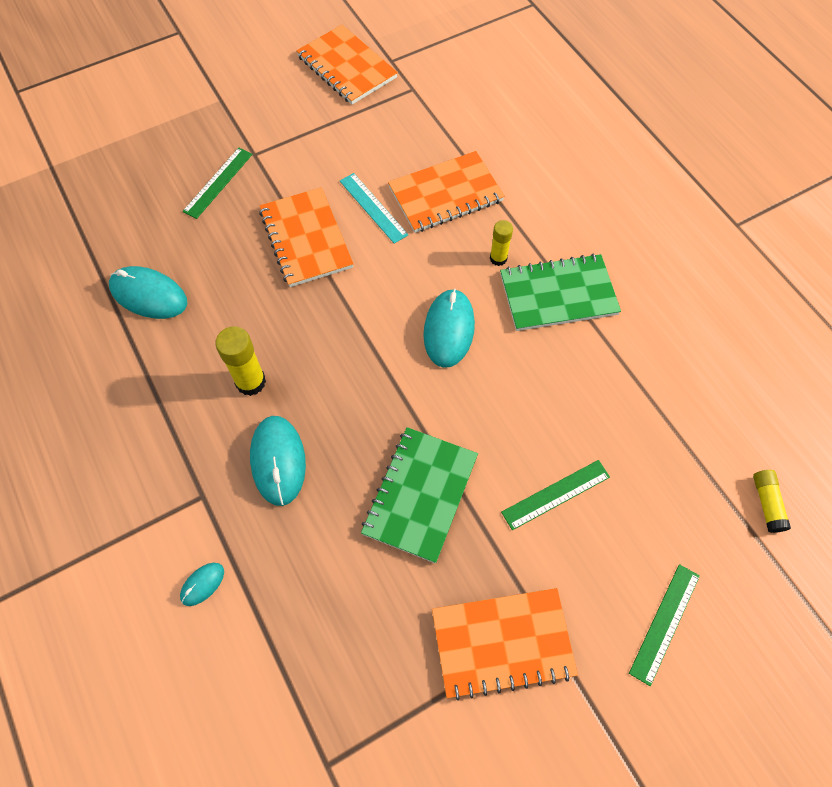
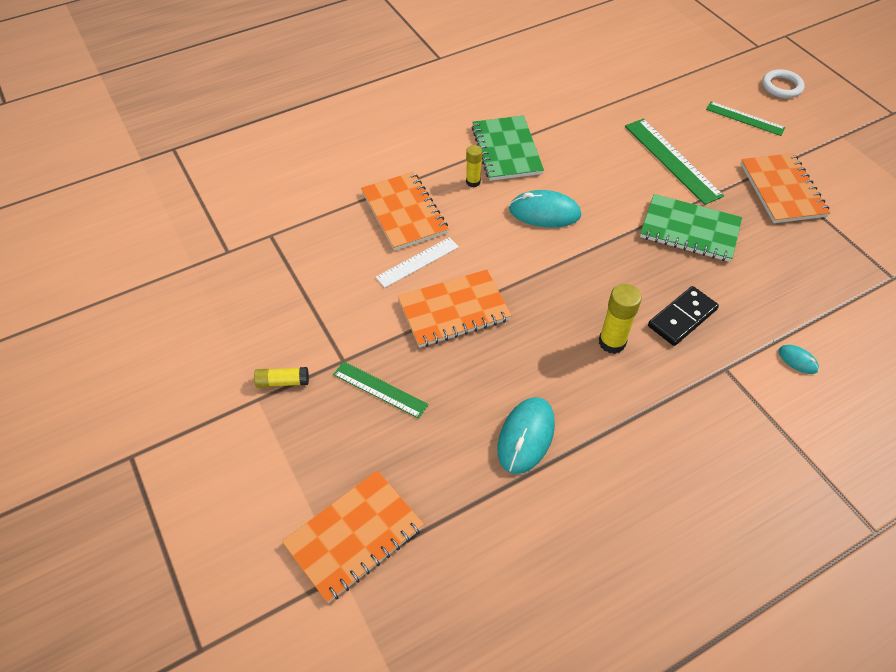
camera: 90 degrees left, 10 degrees down
(278, 461) = (682, 317): turquoise mouse -> black domino
(347, 67) = (229, 287): orange notebook -> orange notebook (354, 536)
(373, 208) = (418, 262): turquoise ruler -> white ruler
(555, 494) = (672, 160): green ruler -> green ruler, size x1.59
(762, 709) = (781, 87): none -> white ring
(767, 503) = (655, 70): yellow glue stick -> yellow glue stick (283, 382)

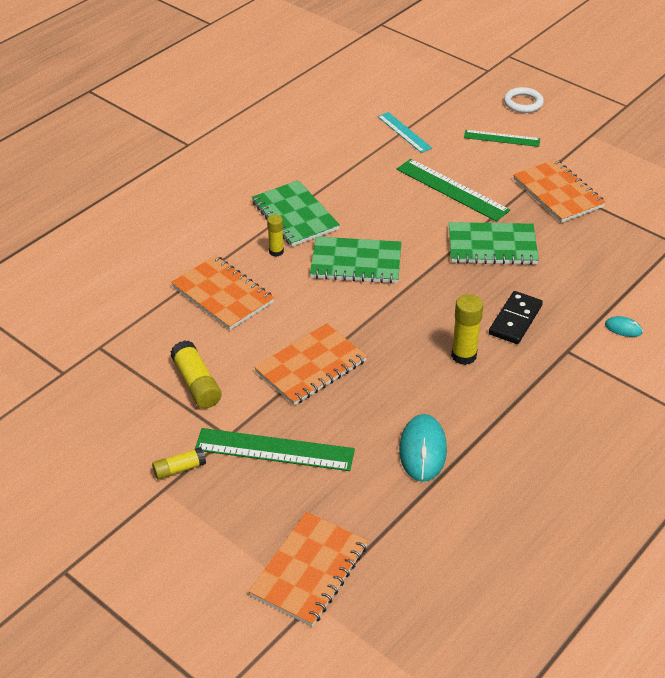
camera: 20 degrees left, 10 degrees down
(339, 297) = (196, 383): none -> yellow glue stick
(380, 389) = (274, 449): green ruler -> green ruler, size x1.59
(418, 262) = (257, 334): white ruler -> none
(544, 212) = (356, 262): turquoise mouse -> green notebook
(648, 90) = (404, 132): none -> turquoise ruler

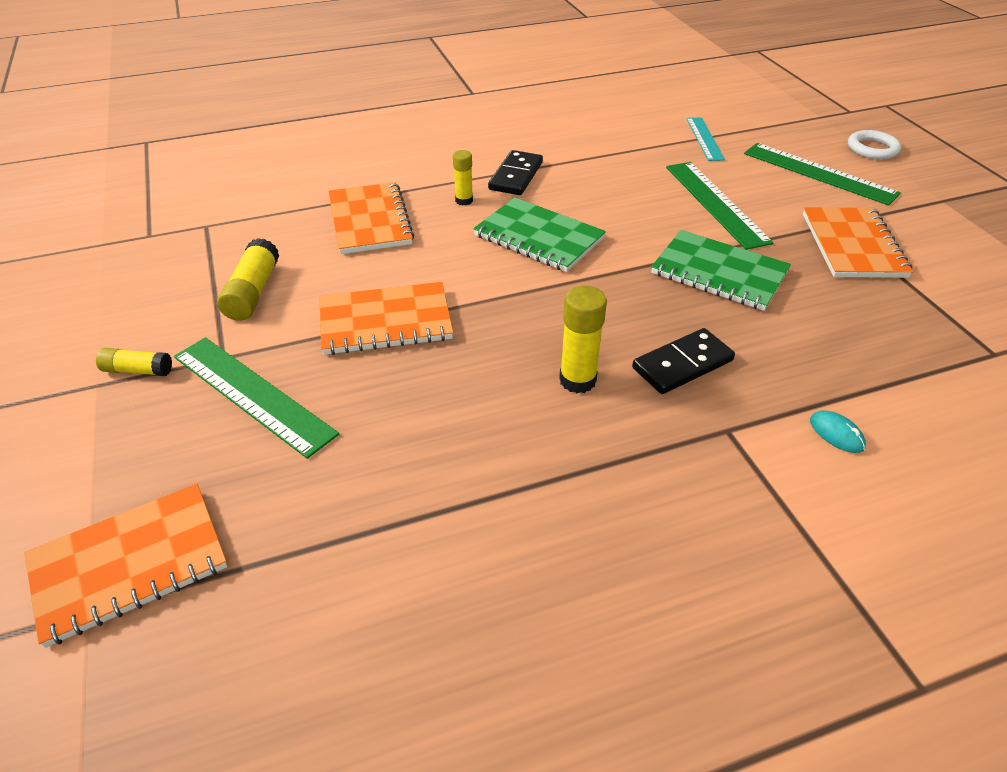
camera: 30 degrees right, 0 degrees up
(295, 216) = (515, 176): green notebook -> black domino
(423, 450) = (419, 474): turquoise mouse -> none
(501, 138) = (818, 173): green ruler -> green ruler, size x1.59

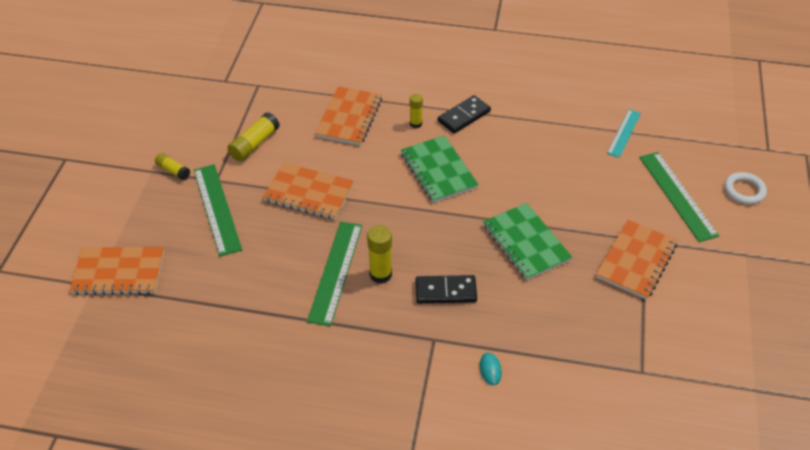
camera: 30 degrees right, 5 degrees up
(715, 203) = (576, 190): green ruler -> green ruler (335, 272)

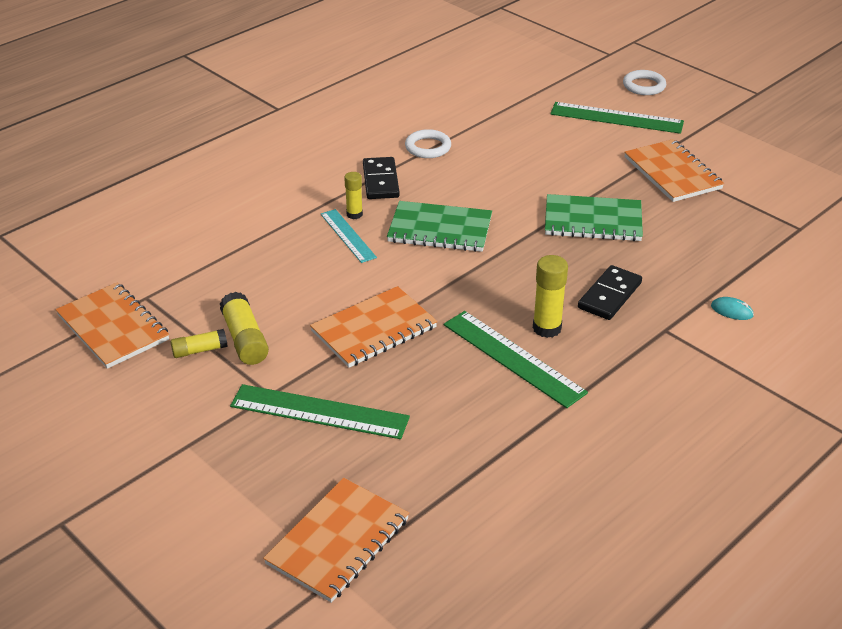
camera: 55 degrees left, 10 degrees down
(173, 171) = (210, 425): yellow glue stick -> yellow glue stick (199, 350)
(349, 117) = (289, 253): orange notebook -> orange notebook (113, 328)
(526, 118) = (428, 147): none -> white ring
(624, 133) = (511, 107): turquoise ruler -> turquoise ruler (348, 235)

